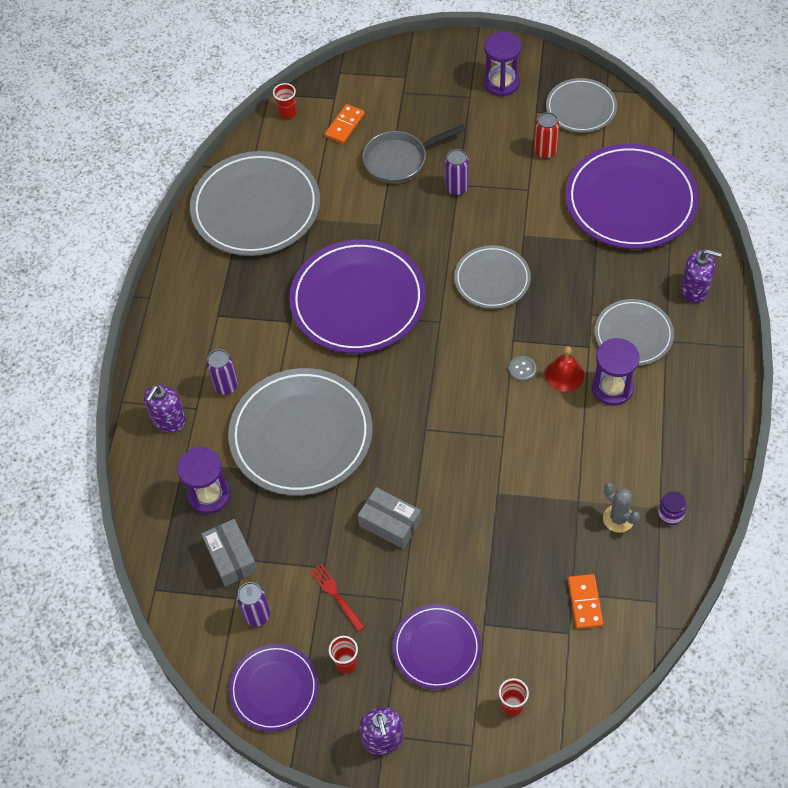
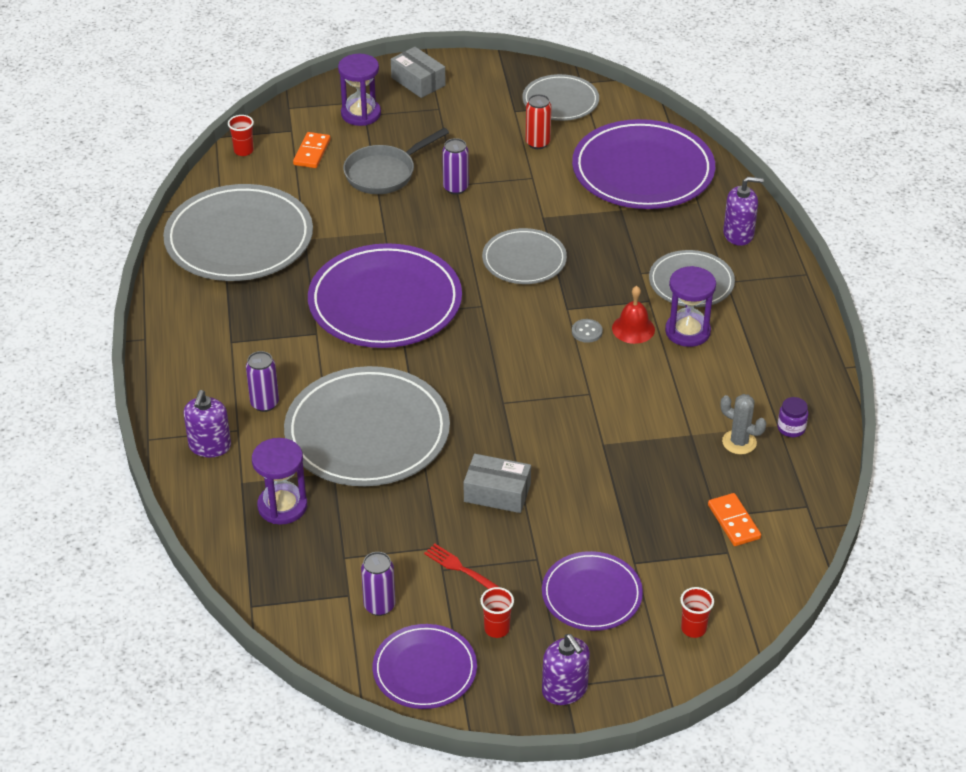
camera: 20 degrees left, 15 degrees down
(231, 558) = (330, 559): grey box -> grey box (418, 81)
(501, 83) = (468, 92): purple hourglass -> purple hourglass (361, 114)

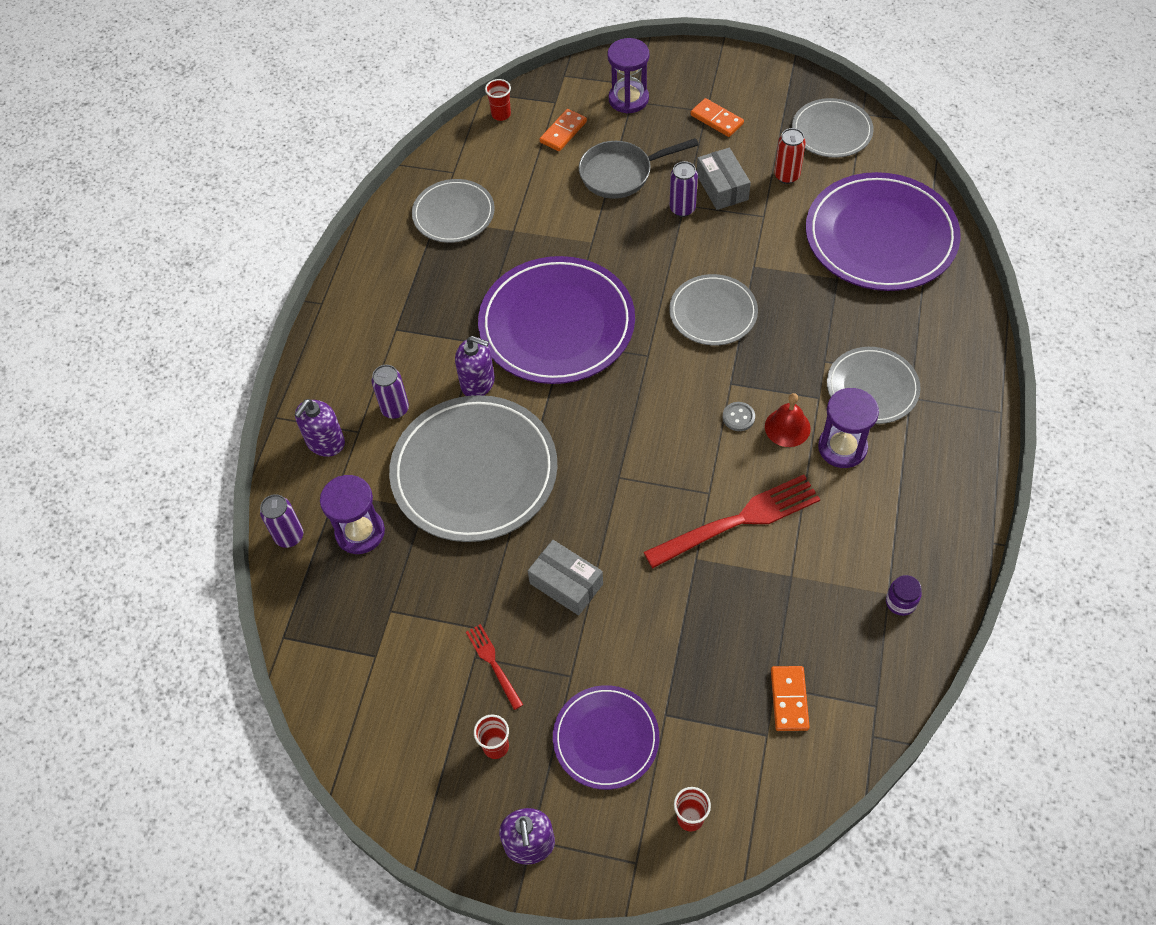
camera: 25 degrees right, 15 degrees up
(239, 239) = (453, 214): grey plate -> grey plate, size x0.56
(379, 606) = (398, 679): purple can -> purple can (289, 536)
(418, 81) = (700, 74): grey box -> grey box (722, 187)
(425, 670) = (407, 770): purple plate -> none
(452, 113) = (716, 119): none -> orange domino
(626, 406) = (739, 520): none -> red fork
(738, 234) = (948, 342): purple soap dispenser -> purple soap dispenser (478, 382)
(739, 442) = (837, 602): grey cactus -> none

